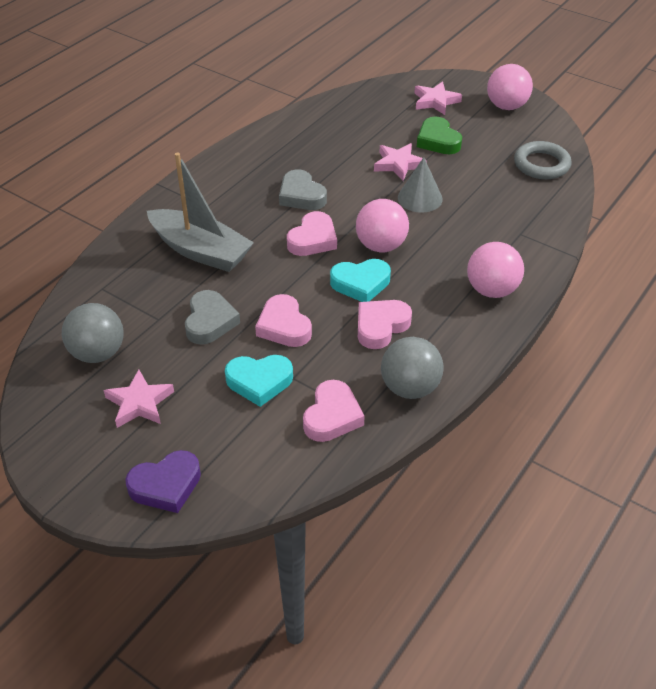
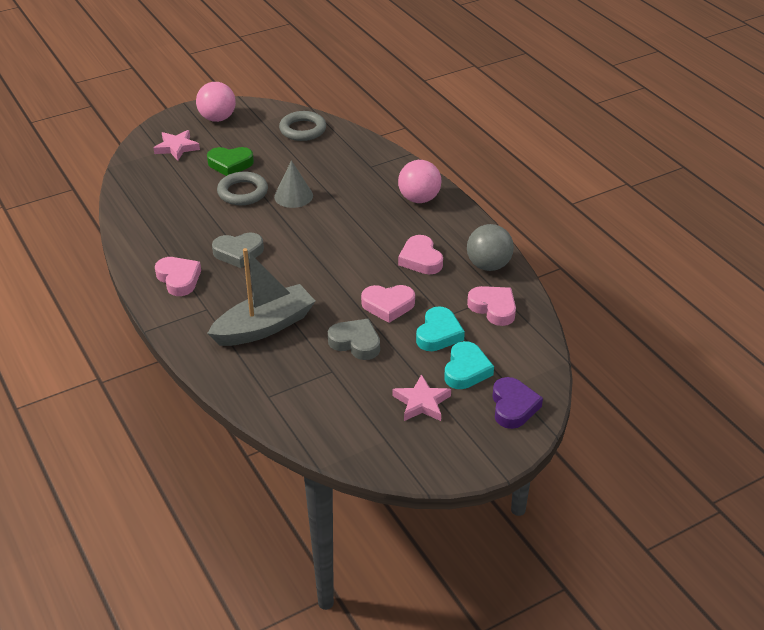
camera: 65 degrees left, 5 degrees down
(98, 353) = (349, 415): grey ball -> none
(313, 239) = (299, 263): pink heart -> pink heart (179, 279)
(360, 283) = (368, 254): turquoise heart -> turquoise heart (466, 370)
(381, 246) = (334, 232): pink ball -> none
(398, 164) = (242, 192): pink star -> grey ring

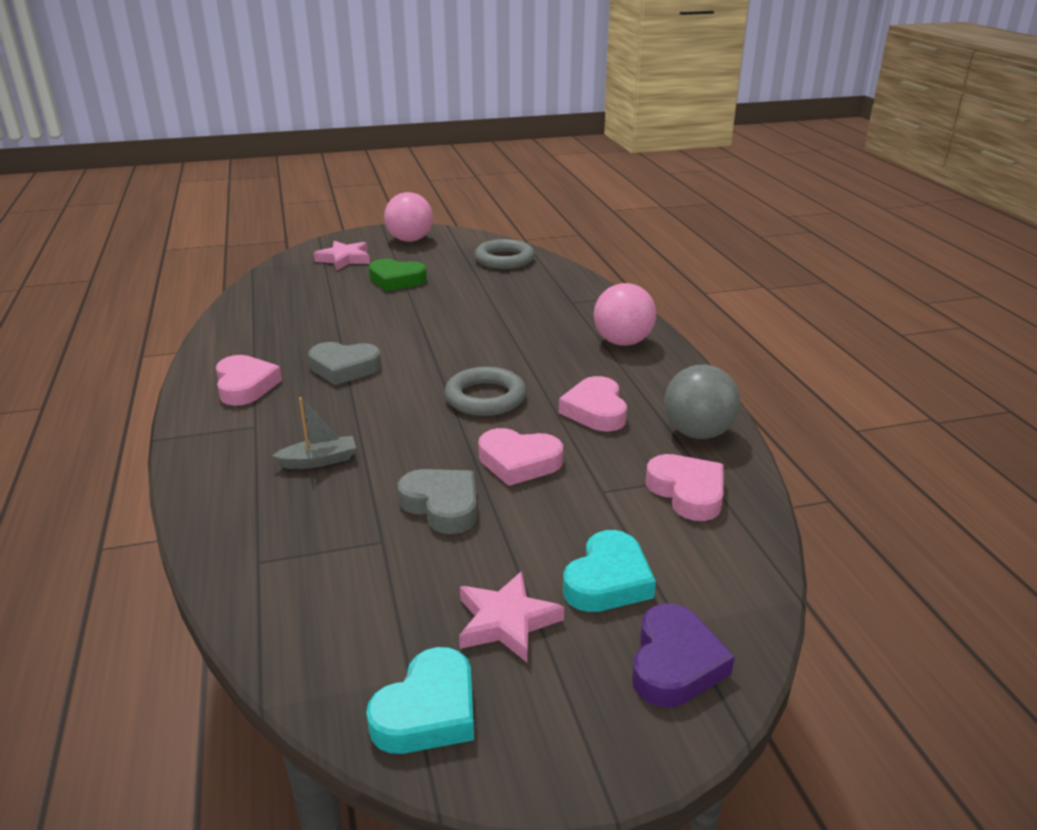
camera: 15 degrees right, 10 degrees down
(242, 192) = (393, 307): grey ring -> grey ring (485, 398)
(264, 326) = (319, 461): grey boat -> grey boat, size x0.46
(293, 196) = (455, 319): grey cone -> none
(438, 334) = (582, 515): turquoise heart -> turquoise heart (428, 711)

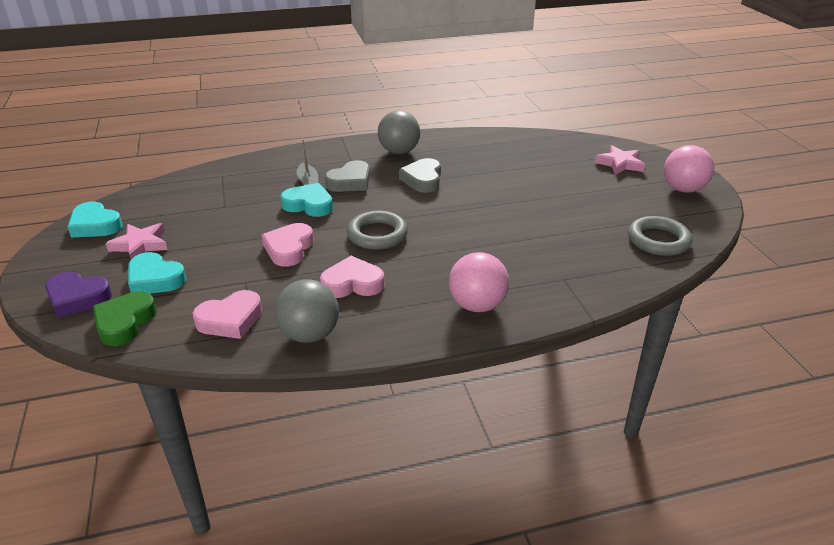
camera: 90 degrees right, 5 degrees up
(245, 386) = (399, 151): pink heart -> grey ball
(396, 280) = (583, 188): green heart -> green heart (124, 322)
(396, 454) = (309, 205): none -> turquoise heart
(442, 505) = (250, 222): grey heart -> grey heart (350, 182)

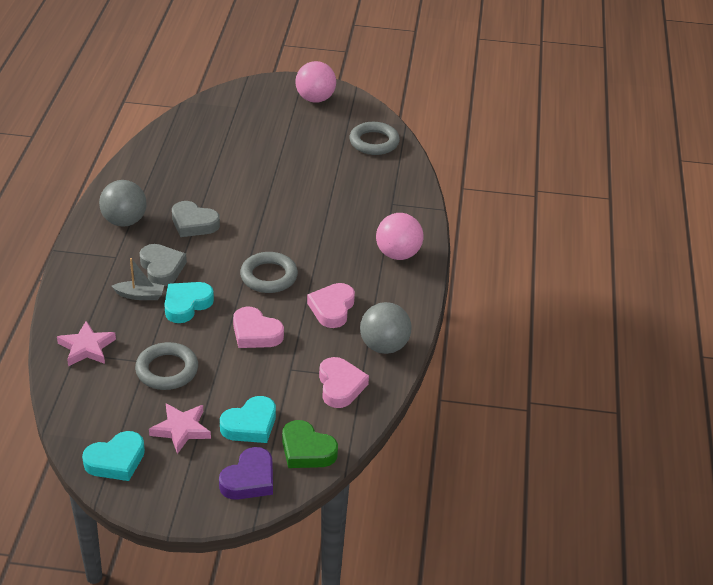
camera: 70 degrees left, 5 degrees up
(216, 218) = (167, 370): none -> grey ring
(620, 164) = (252, 109): pink star -> pink star (86, 347)

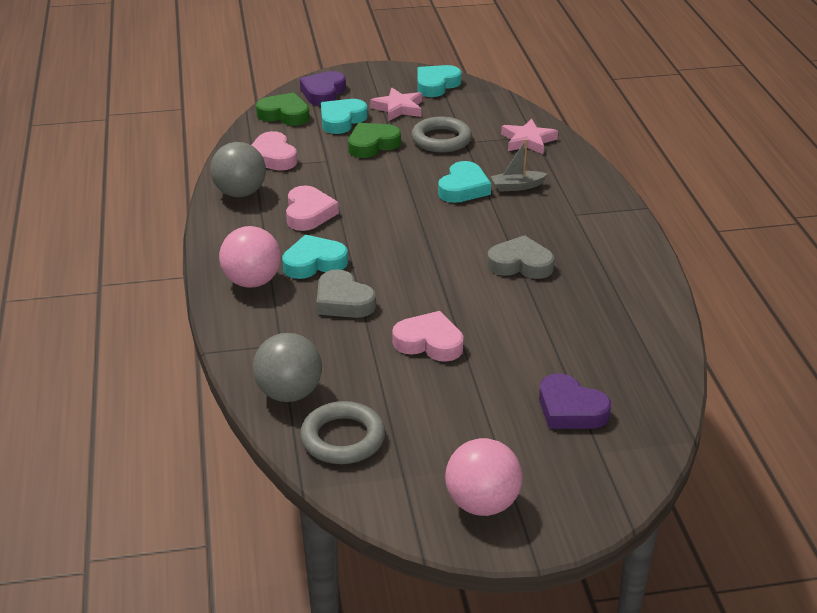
camera: 165 degrees right, 5 degrees down
(124, 221) = (602, 250): grey ball -> grey ball (289, 393)
(162, 268) = (516, 213): grey heart -> grey heart (343, 301)
(236, 128) = (570, 409): none -> purple heart
(237, 379) = (372, 145): none -> green heart
(255, 333) = (377, 179): pink heart -> pink heart (429, 342)
(269, 276) = (394, 229): grey ring -> none
(346, 260) = (314, 263): none -> turquoise heart

